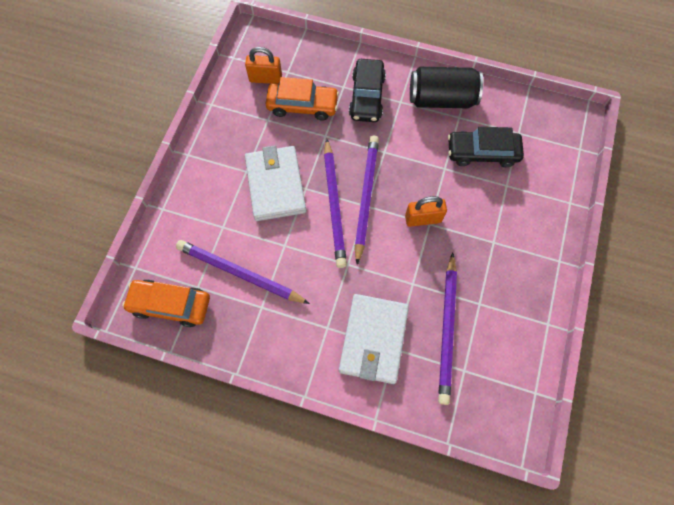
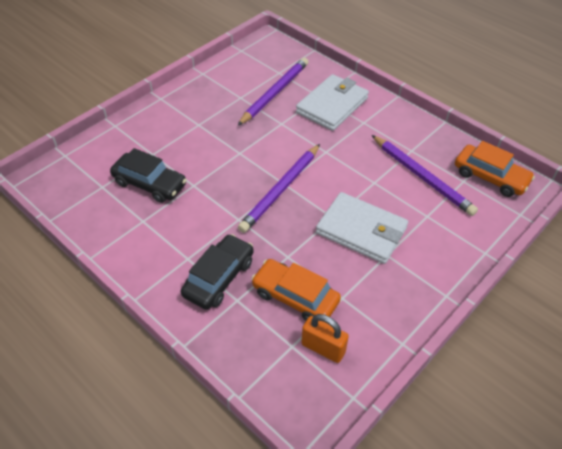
camera: 155 degrees left, 20 degrees down
(275, 185) = (361, 230): white wallet -> white wallet turned 75 degrees counterclockwise
(334, 205) = (313, 194): purple pencil -> none
(423, 219) = (242, 157): orange padlock -> none
(441, 99) = (145, 243): black can -> none

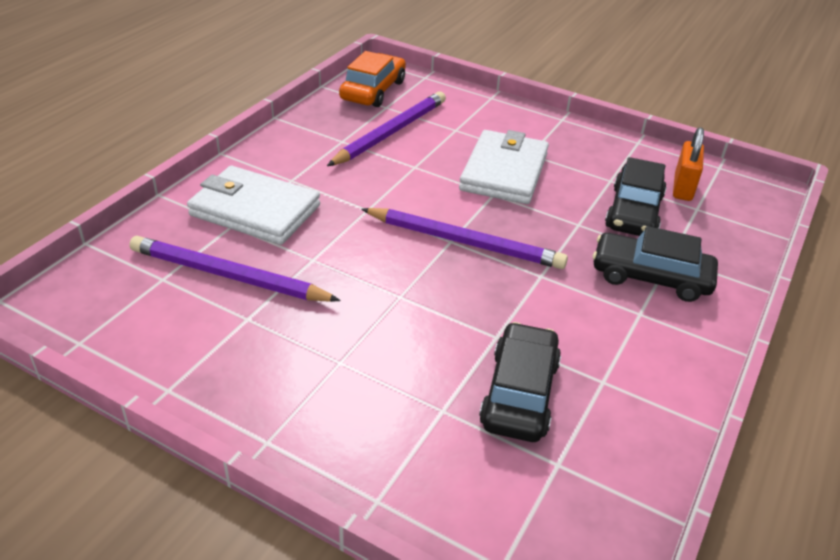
camera: 105 degrees left, 10 degrees down
(295, 297) = (633, 212): orange car -> black car

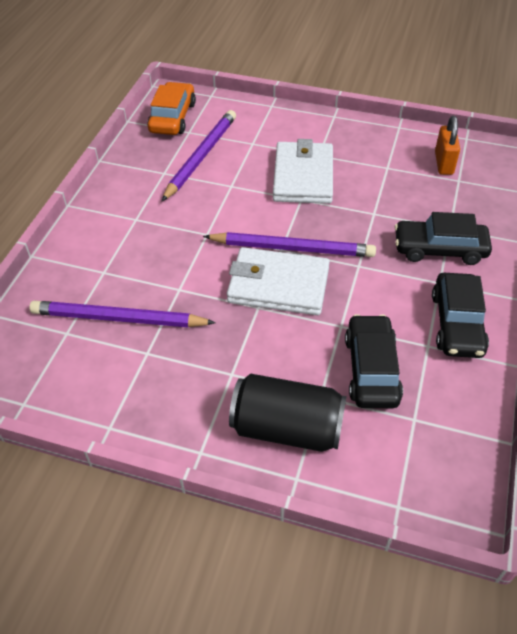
camera: 10 degrees left, 10 degrees up
(255, 210) = (117, 254): white wallet -> white wallet (278, 285)
(386, 438) = (287, 428): none -> black can
(633, 212) = (412, 193): black car -> black car (457, 323)

